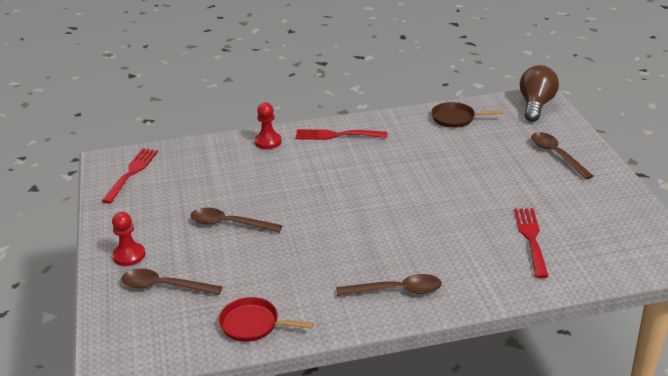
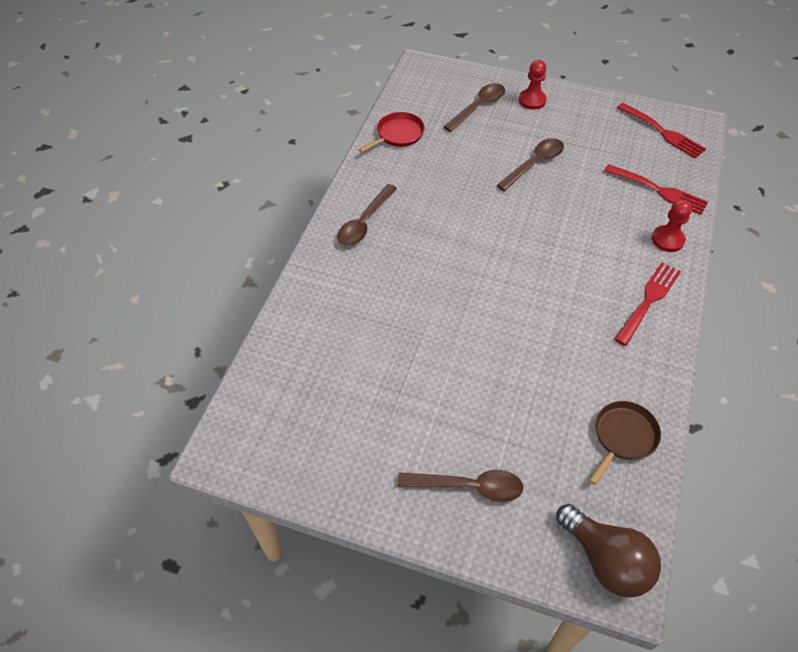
camera: 120 degrees right, 20 degrees up
(531, 238) = (349, 351): red fork -> red fork (659, 190)

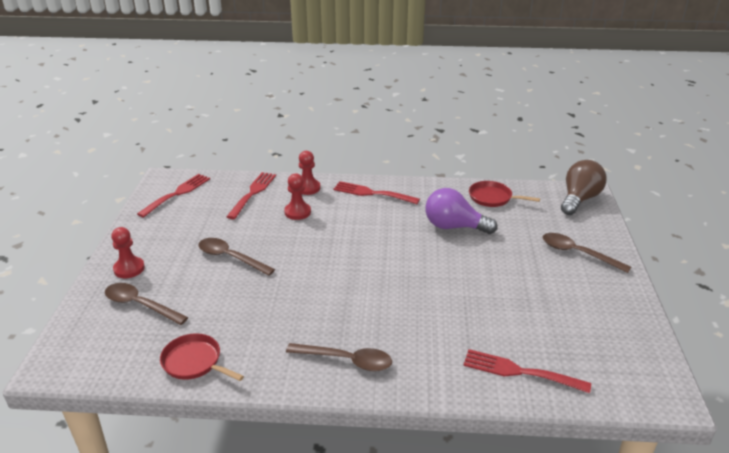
camera: 105 degrees left, 20 degrees down
(301, 341) = (519, 371): none -> red fork
(469, 487) = (577, 253): brown spoon -> brown spoon turned 45 degrees counterclockwise
(556, 366) = (454, 227): none -> purple light bulb
(612, 223) = (297, 212): none -> red pawn
(623, 437) = (492, 198): brown pan -> red pan

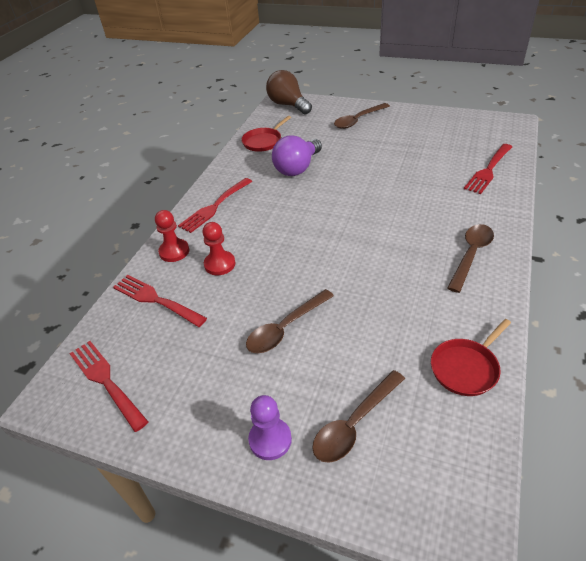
camera: 70 degrees left, 10 degrees up
(129, 269) = (270, 439): red pawn -> purple pawn

